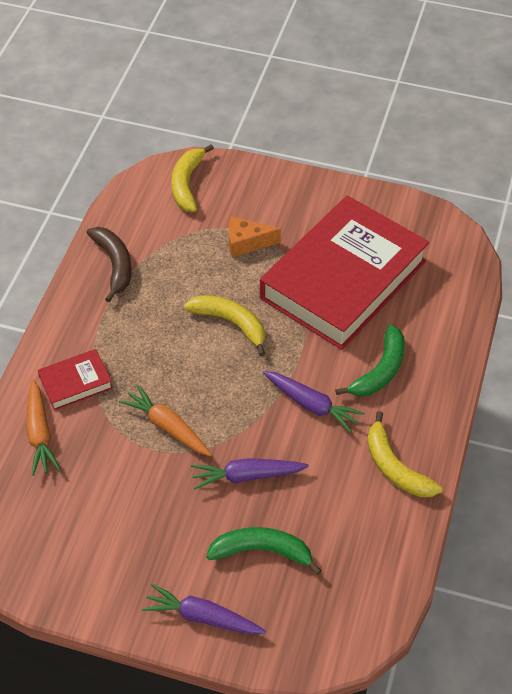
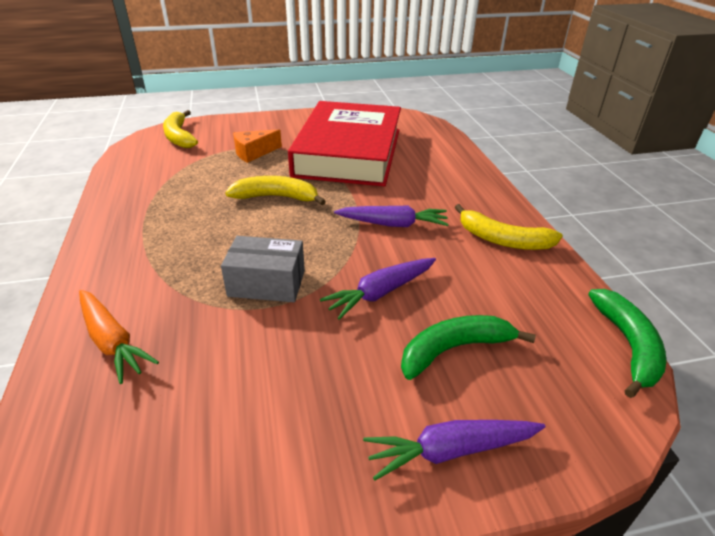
camera: 30 degrees left, 15 degrees down
(76, 383) = (138, 282): red book -> none
(114, 265) = (137, 192): brown banana -> none
(167, 426) = (267, 283): orange carrot -> grey box
(380, 371) = (427, 189): green banana -> green banana (628, 346)

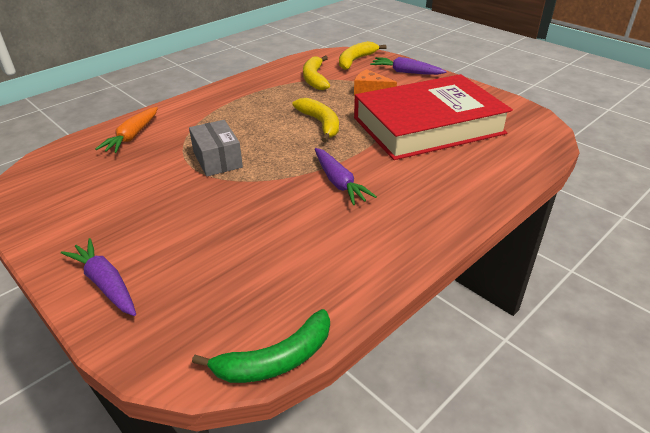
camera: 60 degrees right, 0 degrees up
(380, 293) = (243, 206): purple carrot -> purple carrot (405, 72)
(454, 349) = (204, 258): green banana -> none
(502, 240) = (377, 246): yellow banana -> yellow banana (314, 79)

